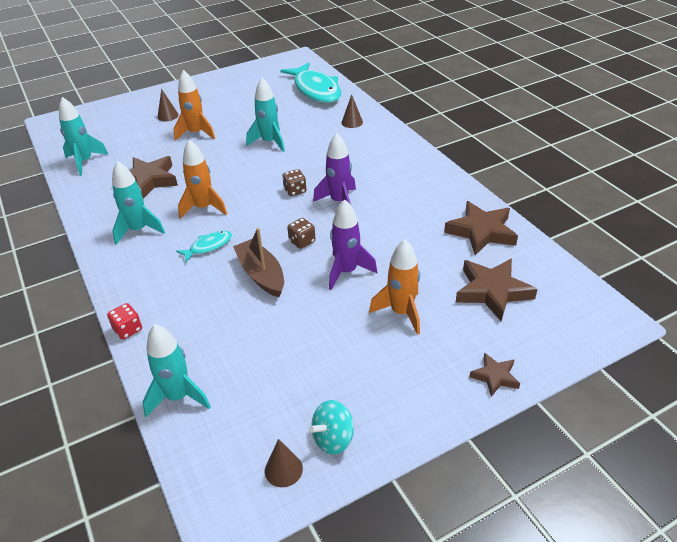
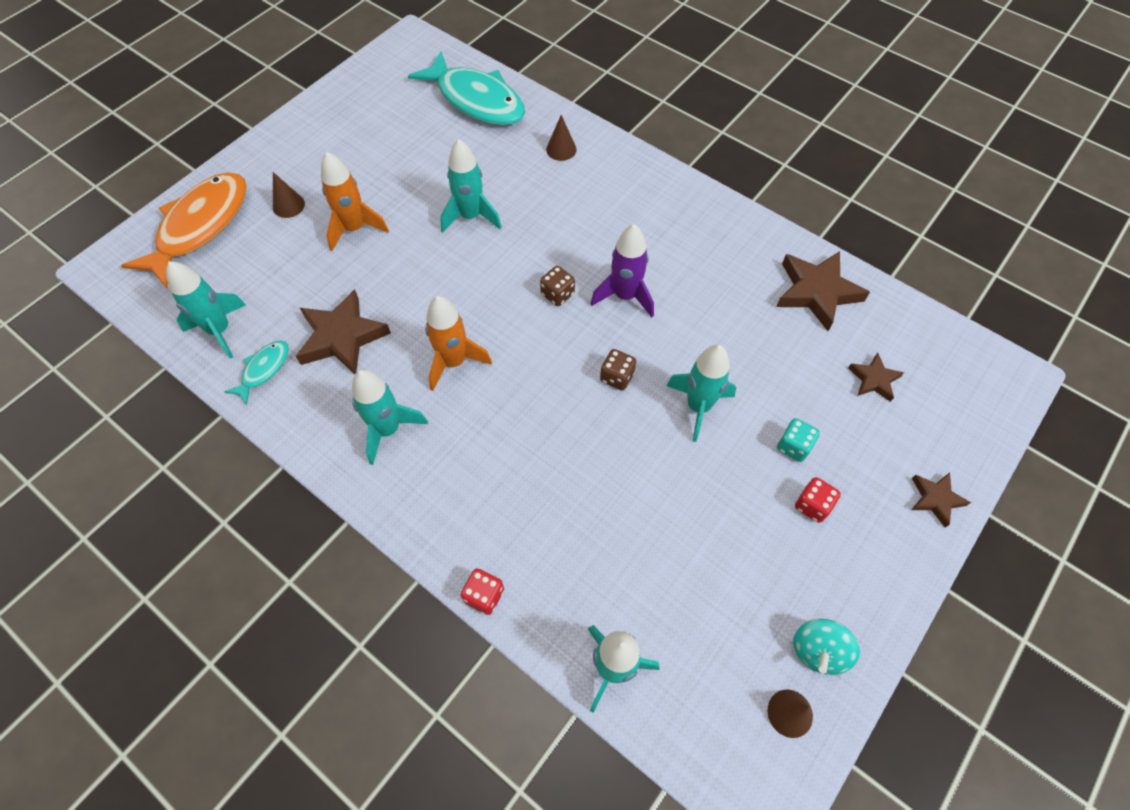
camera: 25 degrees left, 20 degrees up
(113, 115) = (200, 227): none -> orange fish
(208, 246) = (502, 425): turquoise fish -> turquoise fish (264, 370)
(261, 275) = (598, 447): brown boat -> none
(347, 271) = (698, 406): purple rocket -> turquoise rocket
(391, 350) = (812, 505): none -> red dice
(401, 312) = (793, 446): orange rocket -> turquoise dice
(492, 291) = (873, 379): brown star -> brown star, size x0.55

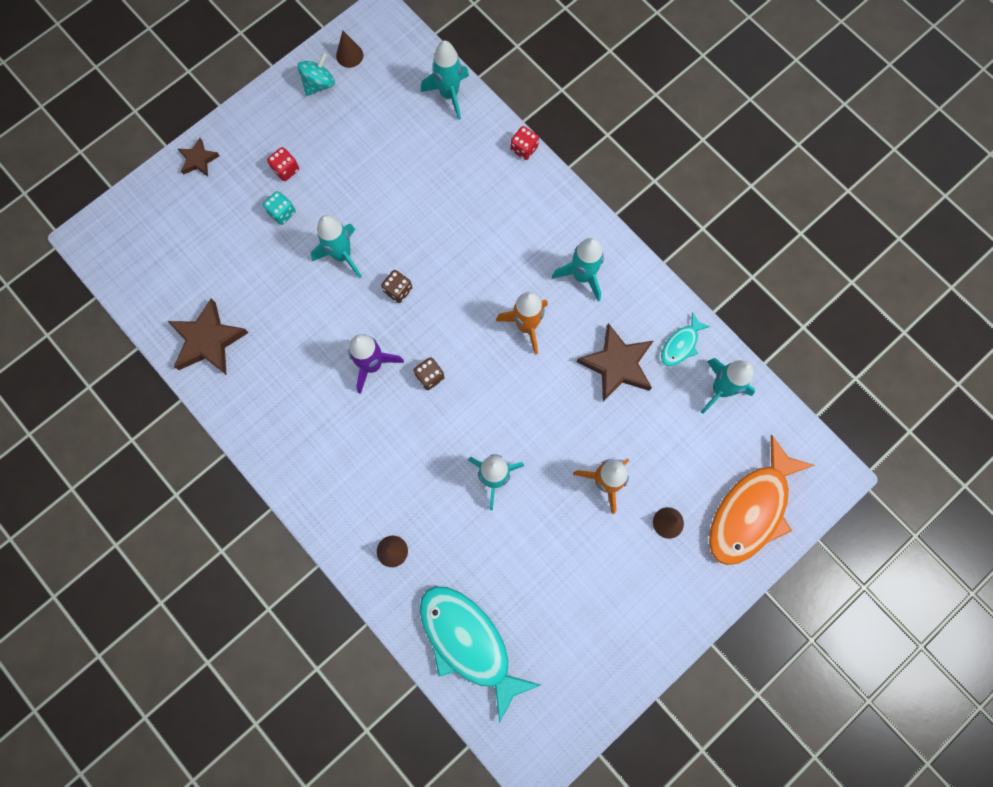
camera: 170 degrees left, 15 degrees up
(873, 379) = (198, 254): brown star -> none

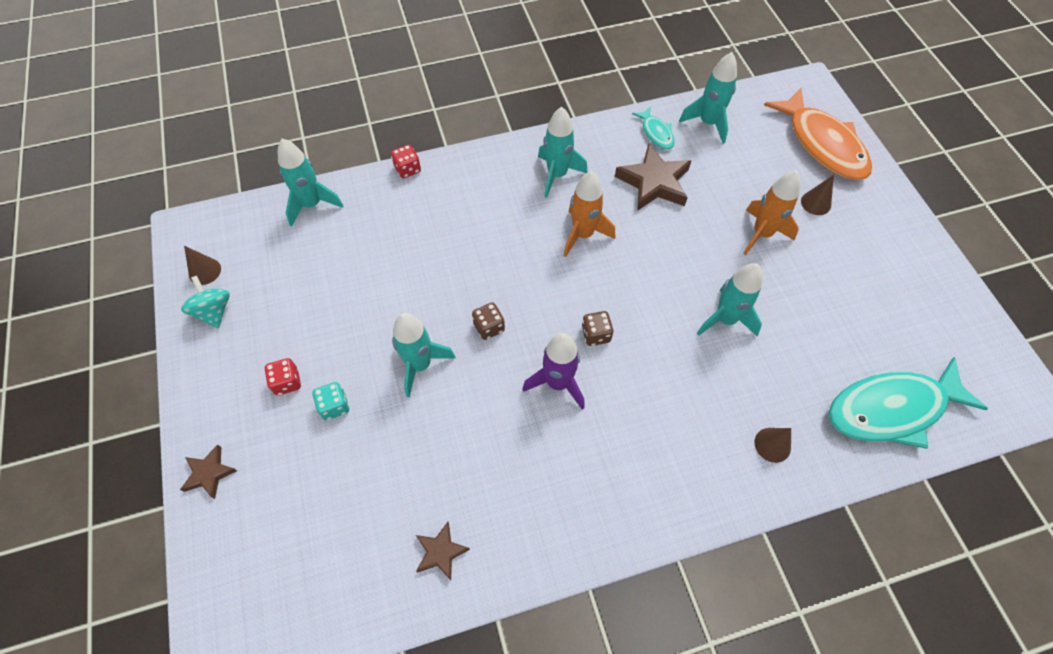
camera: 65 degrees left, 15 degrees down
(208, 341) = (441, 552): brown star -> brown star, size x0.55

